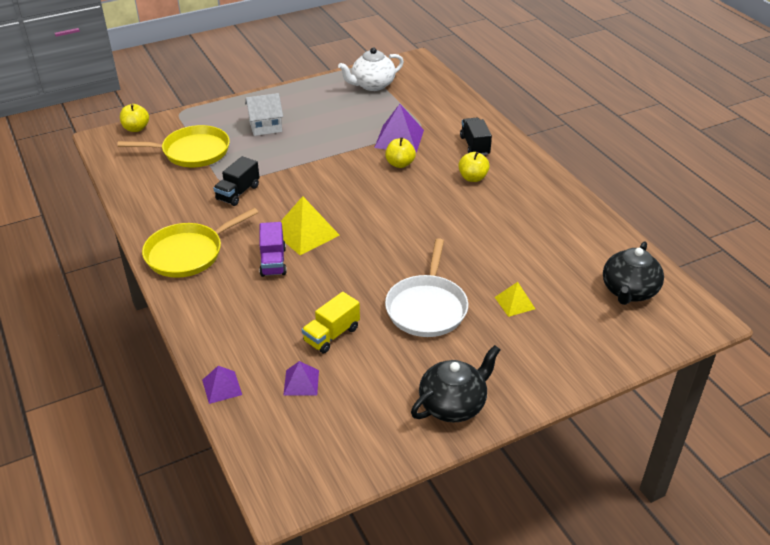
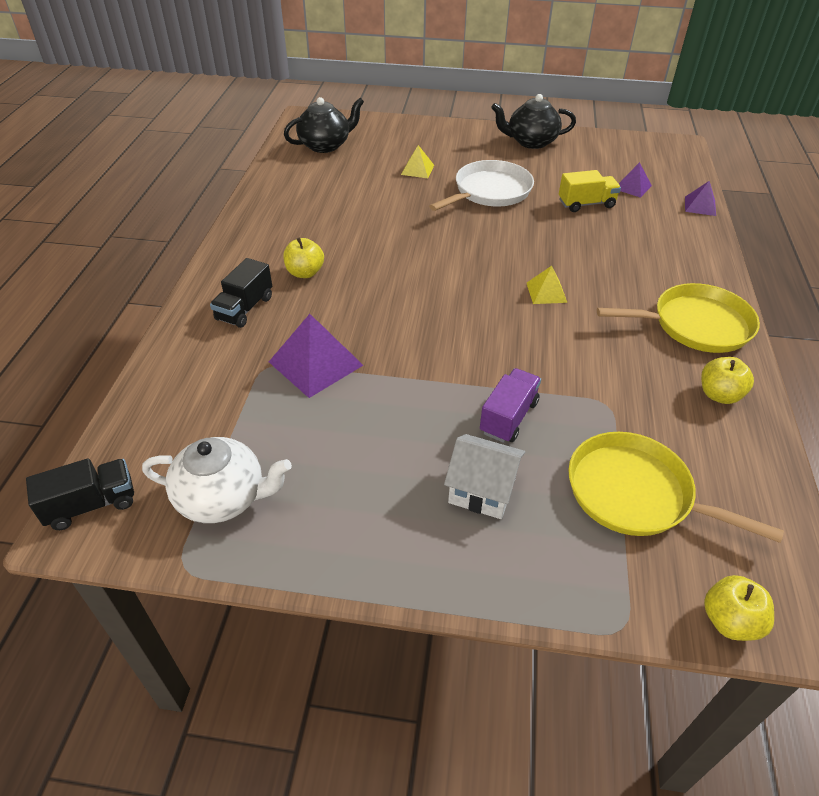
camera: 145 degrees left, 5 degrees up
(238, 193) = (597, 379): black truck -> black truck (91, 505)
(273, 262) = (602, 278): purple truck -> purple truck (508, 417)
(305, 233) = (546, 292): yellow pyramid -> yellow pyramid, size x0.57
(400, 164) = (359, 326): yellow apple -> yellow apple (719, 395)

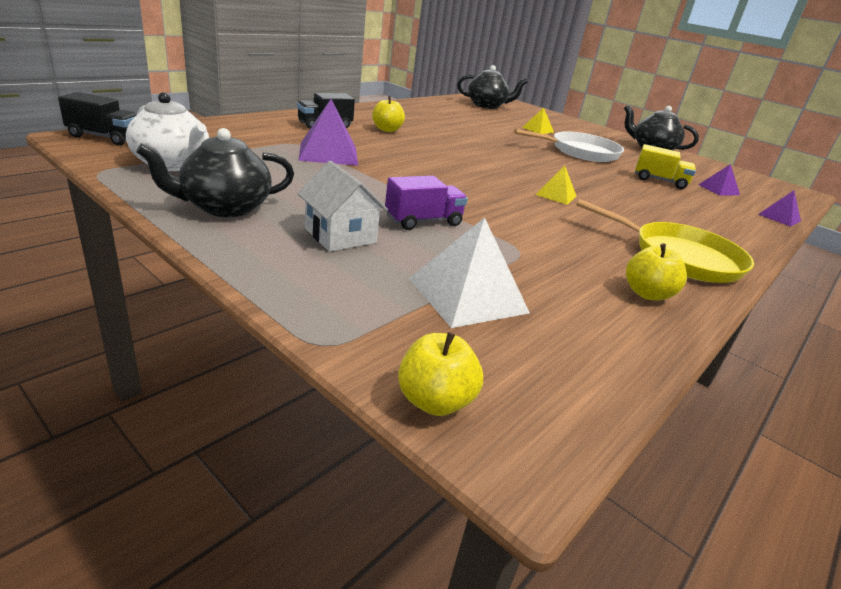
camera: 30 degrees right, 15 degrees down
(358, 527) = (225, 207): none -> black teapot
(635, 493) = (467, 295): yellow pan -> white pyramid

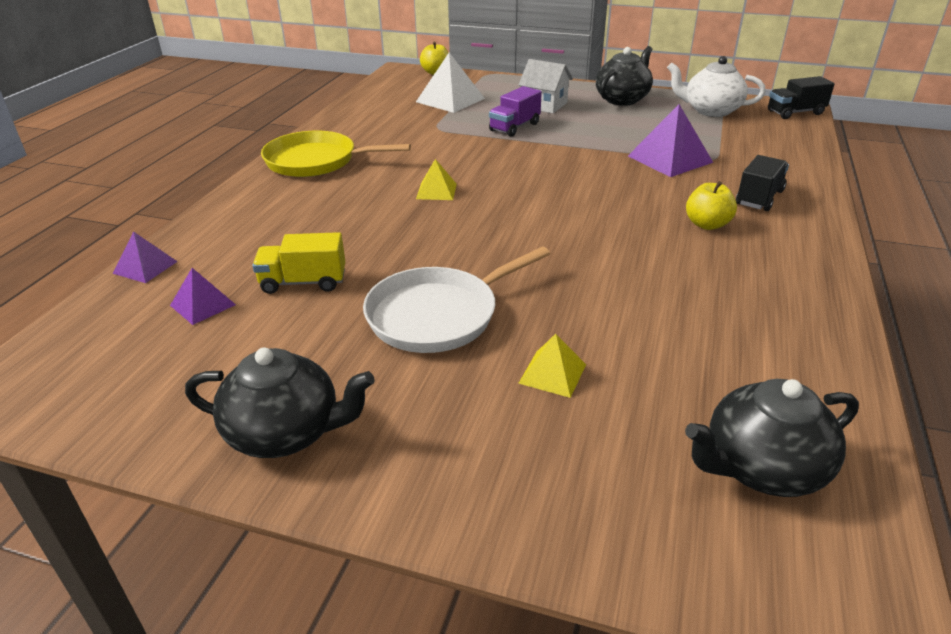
camera: 160 degrees right, 5 degrees up
(647, 294) = (349, 128): yellow apple -> none

